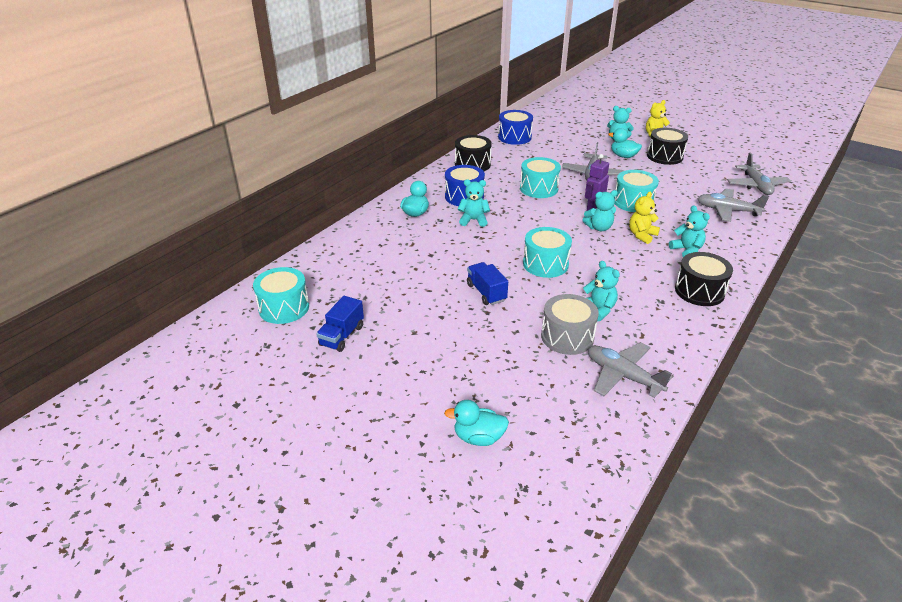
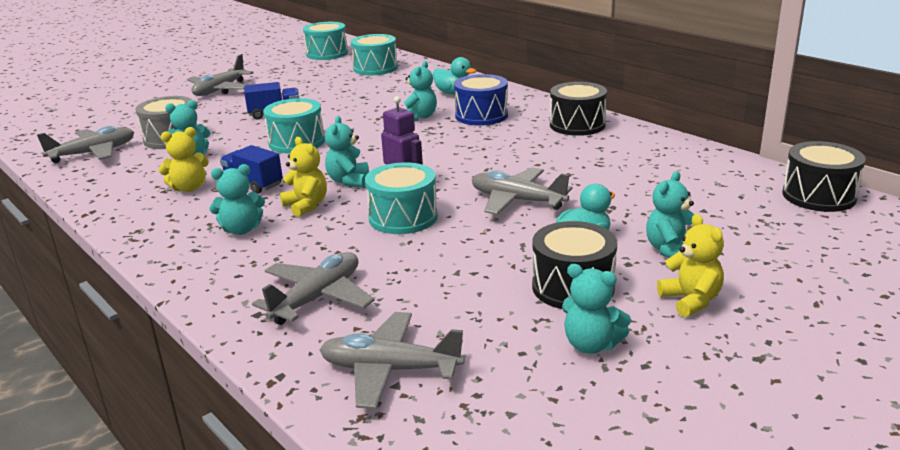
camera: 105 degrees right, 10 degrees down
(342, 336) = (271, 68): blue truck -> blue truck (253, 184)
(424, 352) = (220, 90): none -> grey plane
(478, 437) = (111, 101): turquoise duck -> none
(514, 137) = (681, 159): blue drum -> none
(538, 188) = (483, 157): turquoise drum -> turquoise drum (375, 68)
(650, 291) = (189, 188): none -> yellow teddy bear
(699, 291) = (153, 217): black drum -> black drum (818, 196)
(701, 151) = (591, 344): none -> turquoise teddy bear

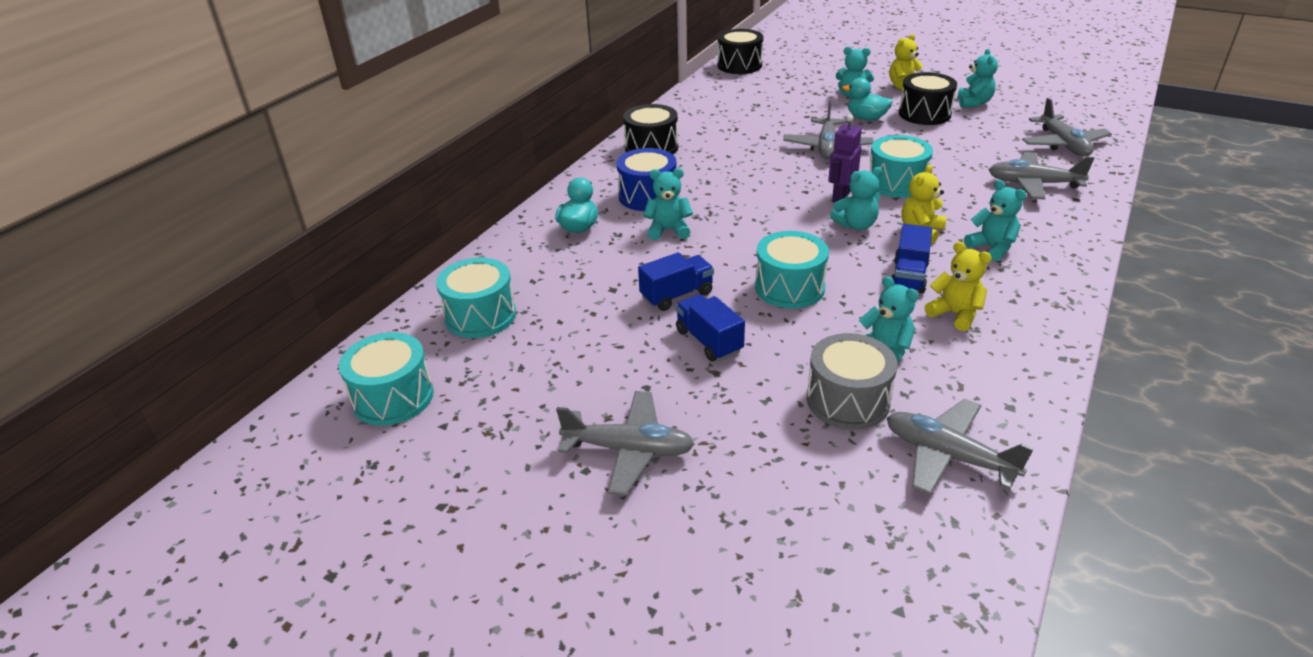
camera: 110 degrees left, 10 degrees up
(333, 111) = (676, 295): none -> blue truck

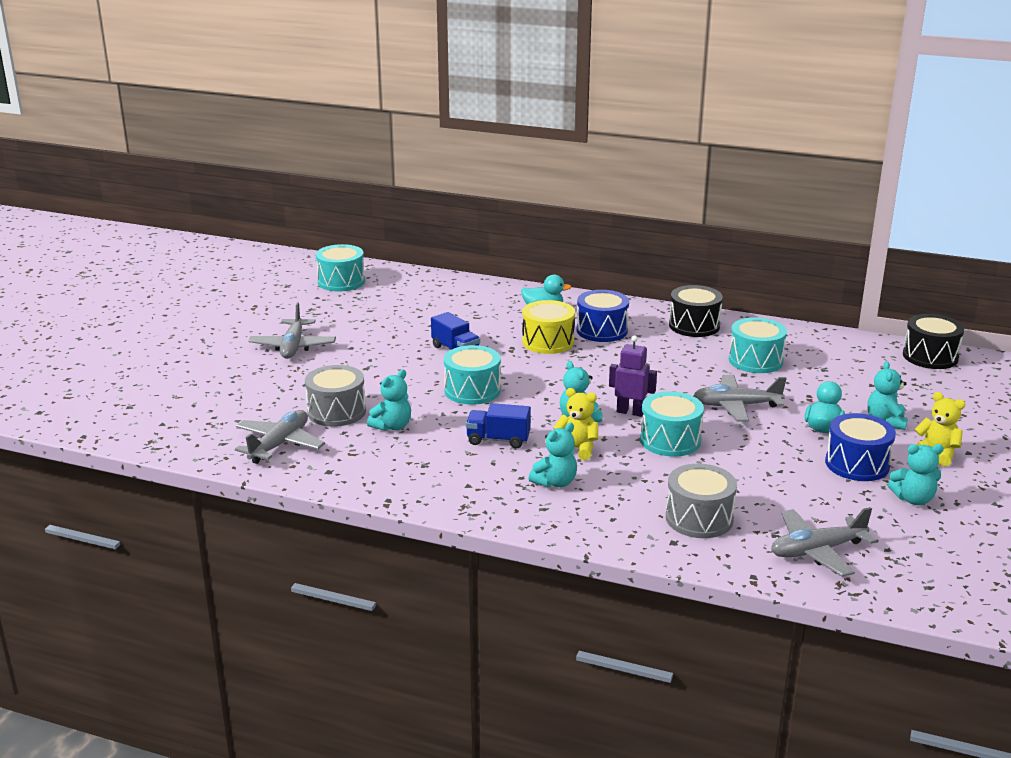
camera: 80 degrees right, 10 degrees down
(480, 316) = (423, 292): turquoise drum -> turquoise drum (755, 360)
(668, 230) = (548, 342): turquoise teddy bear -> yellow drum
(709, 341) = (400, 364): blue truck -> none
(924, 114) = (857, 464): black drum -> blue drum
(955, 314) = (444, 457): yellow teddy bear -> none
(1033, 184) = (699, 518): grey plane -> grey drum

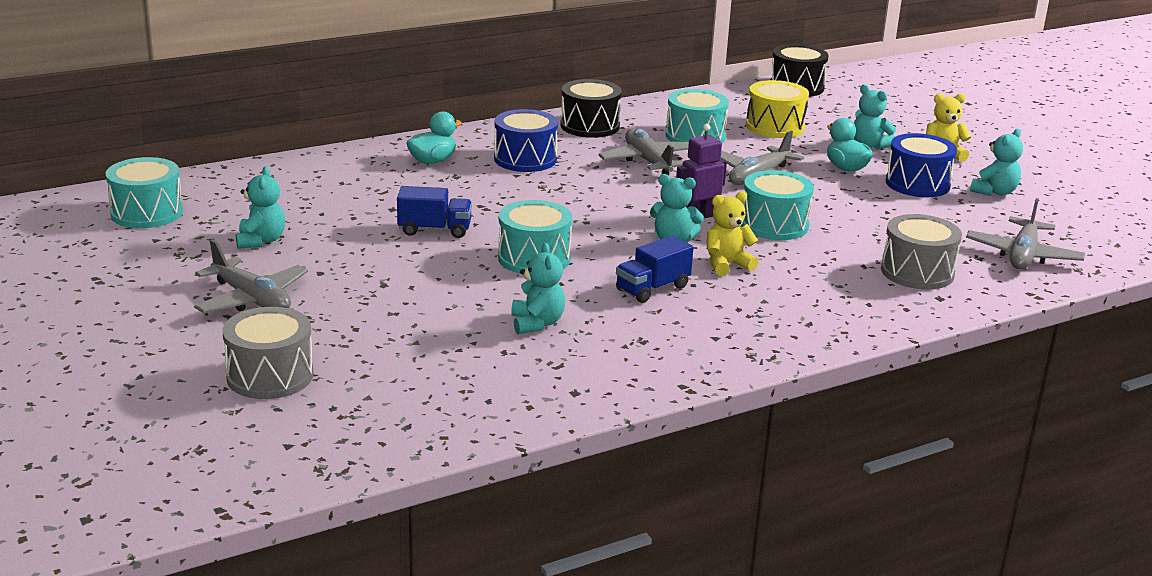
camera: 50 degrees left, 0 degrees up
(279, 444) = (469, 395): grey plane -> grey plane (648, 162)
(336, 412) = (453, 337): grey drum -> grey drum (270, 376)
(548, 342) = (501, 187): yellow drum -> yellow drum (775, 126)
(555, 482) = (771, 299): turquoise teddy bear -> turquoise teddy bear (261, 241)

